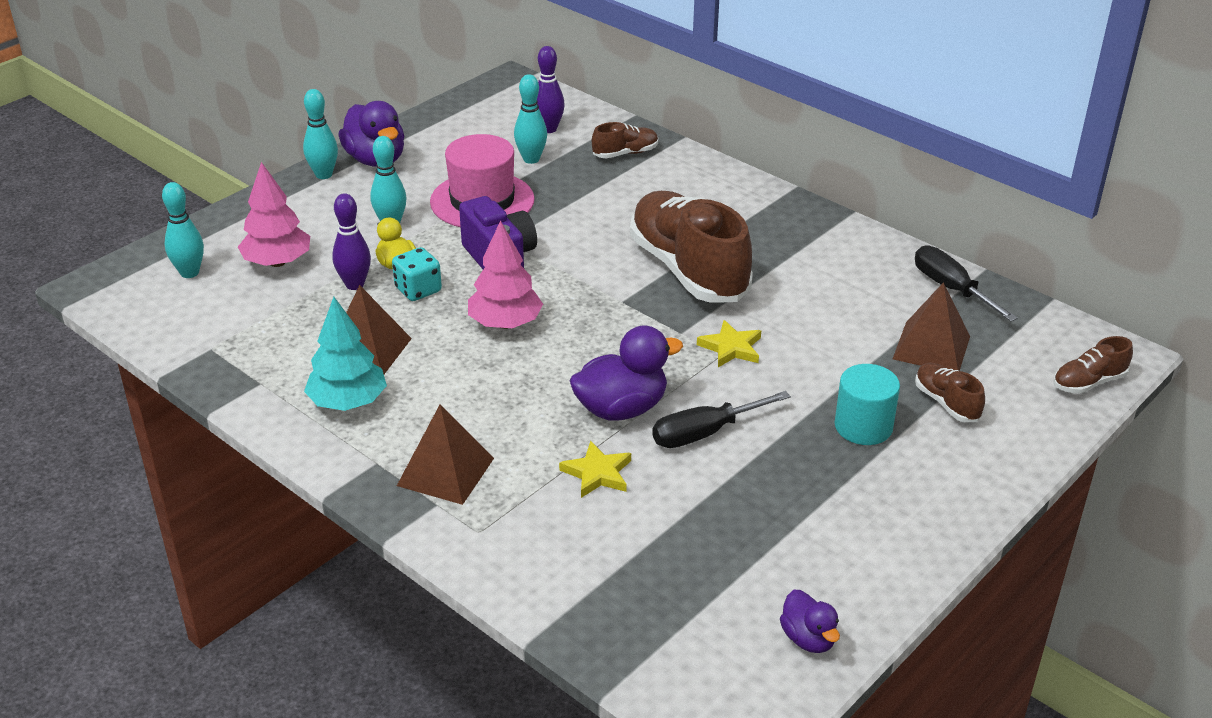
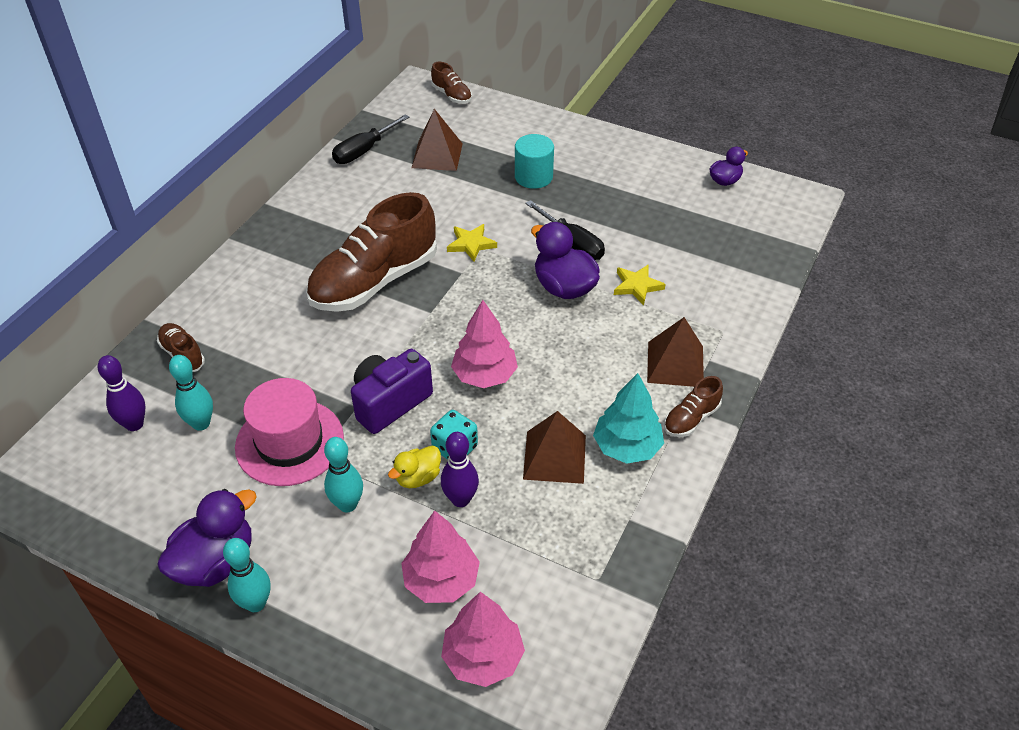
camera: 105 degrees left, 10 degrees up
(189, 273) = (483, 657): turquoise bowling pin -> pink tree
(946, 403) = (495, 146): brown shoe -> brown shoe (691, 419)

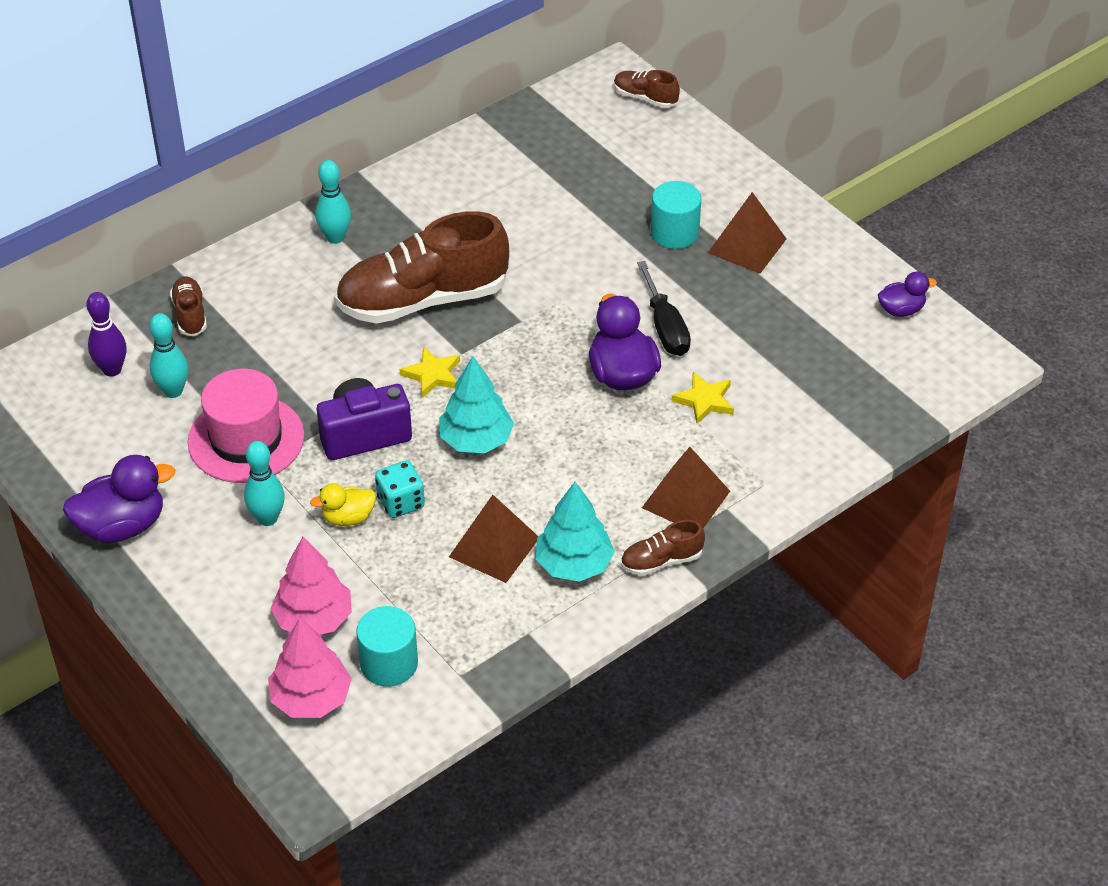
camera: 25 degrees right, 0 degrees up
(256, 603) = (138, 575): turquoise bowling pin -> turquoise bowling pin (335, 237)
(364, 151) = (500, 140): black screwdriver -> none
(437, 155) = (580, 171): brown pyramid -> brown pyramid (747, 245)
(452, 95) = (645, 98): brown shoe -> brown shoe turned 135 degrees clockwise
(460, 499) = (376, 553): purple bowling pin -> none
(471, 244) = (552, 291): yellow star -> yellow star (432, 375)
(485, 375) = (476, 440): pink tree -> turquoise tree
(531, 594) = (389, 663): none -> turquoise cylinder

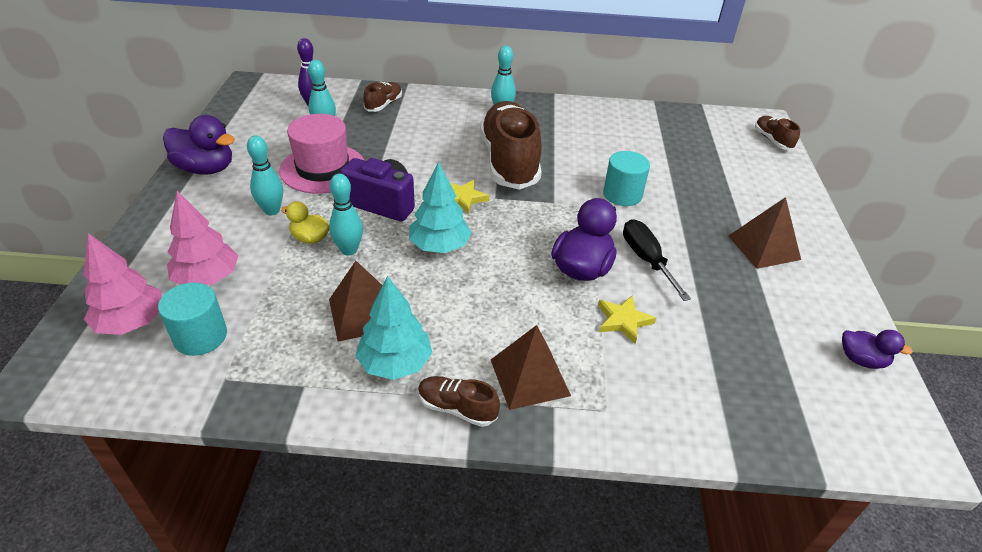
camera: 40 degrees right, 5 degrees down
(401, 502) = (349, 250): turquoise dice -> turquoise bowling pin
(423, 300) = (509, 161): brown shoe -> brown shoe turned 60 degrees clockwise
(665, 327) = (646, 259): black screwdriver -> black screwdriver turned 135 degrees clockwise
(674, 233) = (715, 213): turquoise cylinder -> turquoise cylinder (622, 194)

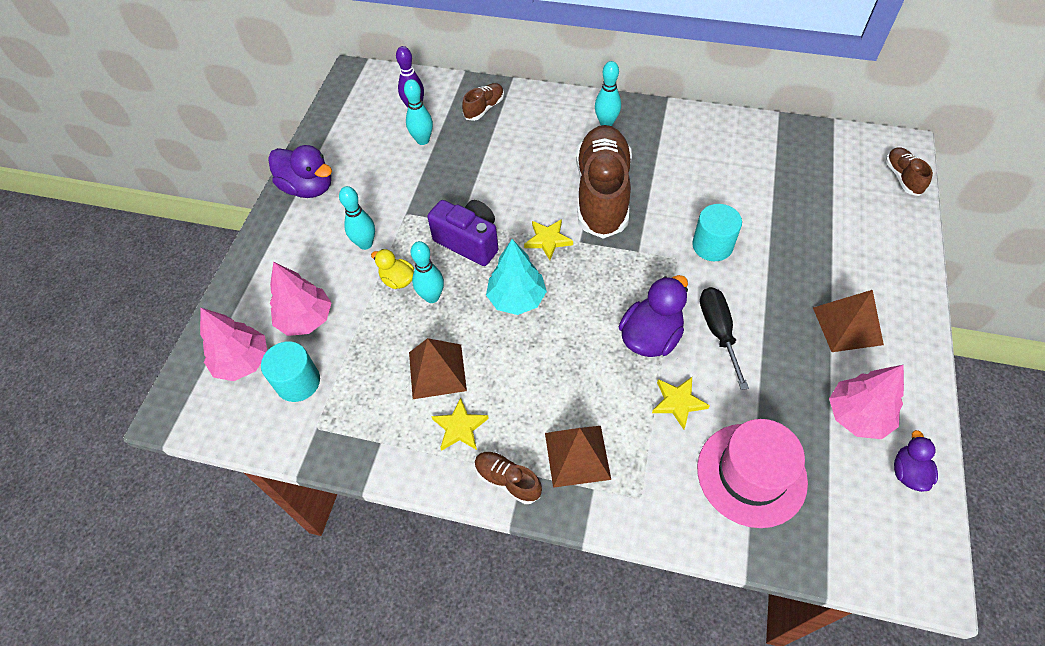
camera: 15 degrees right, 15 degrees up
(323, 168) = (416, 193): pink hat -> pink hat (751, 474)
(395, 363) = (460, 427): turquoise tree -> yellow star
(798, 317) = (857, 416): none -> pink tree
(861, 360) = (908, 472): purple duck -> purple duck turned 120 degrees counterclockwise

